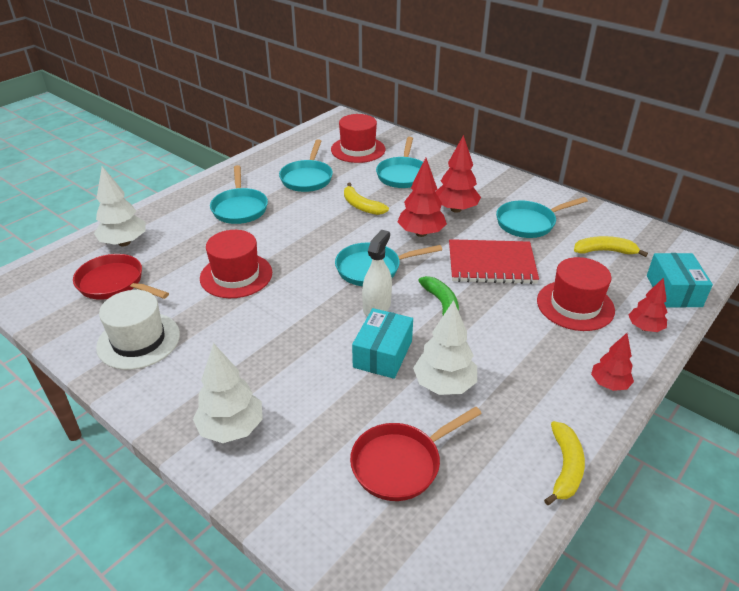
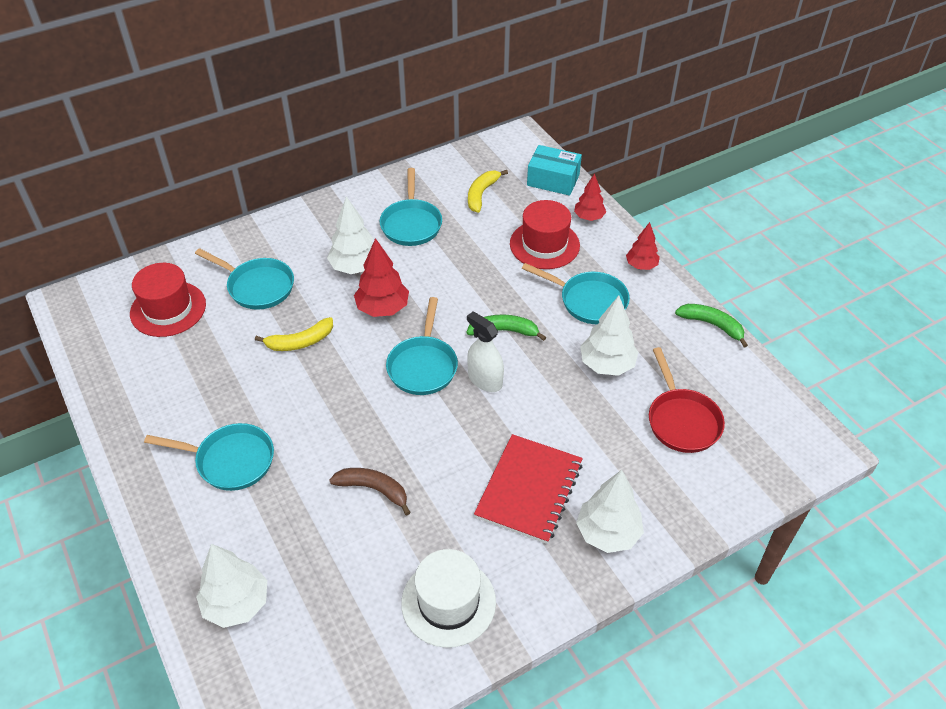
camera: 70 degrees left, 10 degrees up
(114, 283) = (326, 621): red pan -> none
(236, 275) = (373, 489): red hat -> brown banana
(307, 178) = (203, 376): turquoise pan -> turquoise pan (588, 301)
(383, 354) = (553, 395): turquoise box -> none
(456, 209) = (355, 267): red tree -> white tree
(491, 264) = (461, 275): red notebook -> red notebook (529, 490)
(565, 467) = (712, 325): yellow banana -> green banana

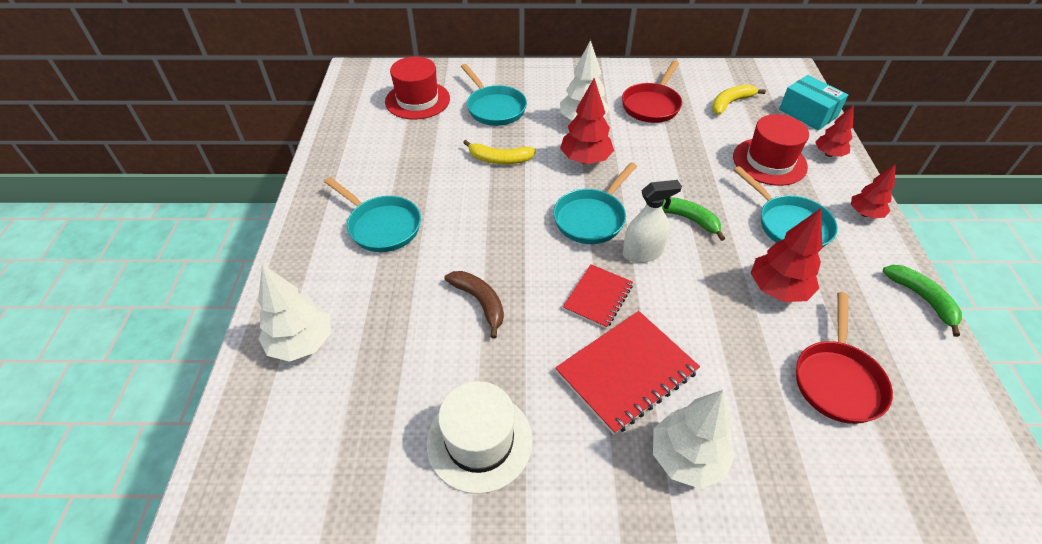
camera: 30 degrees right, 0 degrees up
(411, 224) = (652, 105): turquoise pan -> red pan
(471, 437) = (598, 297): none -> red notebook
(485, 380) = (642, 253): white spray bottle -> white spray bottle turned 90 degrees clockwise
(607, 364) = (777, 289): white tree -> red tree

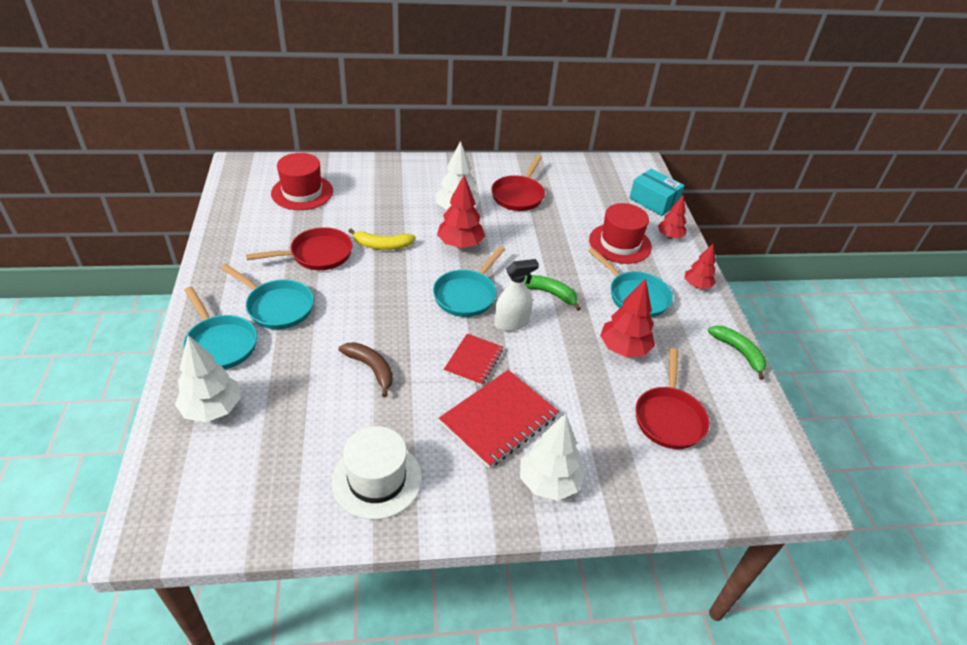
camera: 10 degrees left, 5 degrees down
(428, 168) = (317, 255): none -> red pan
(494, 108) = (375, 199): turquoise pan -> turquoise pan (220, 343)
(730, 103) = (587, 193): yellow banana -> none

